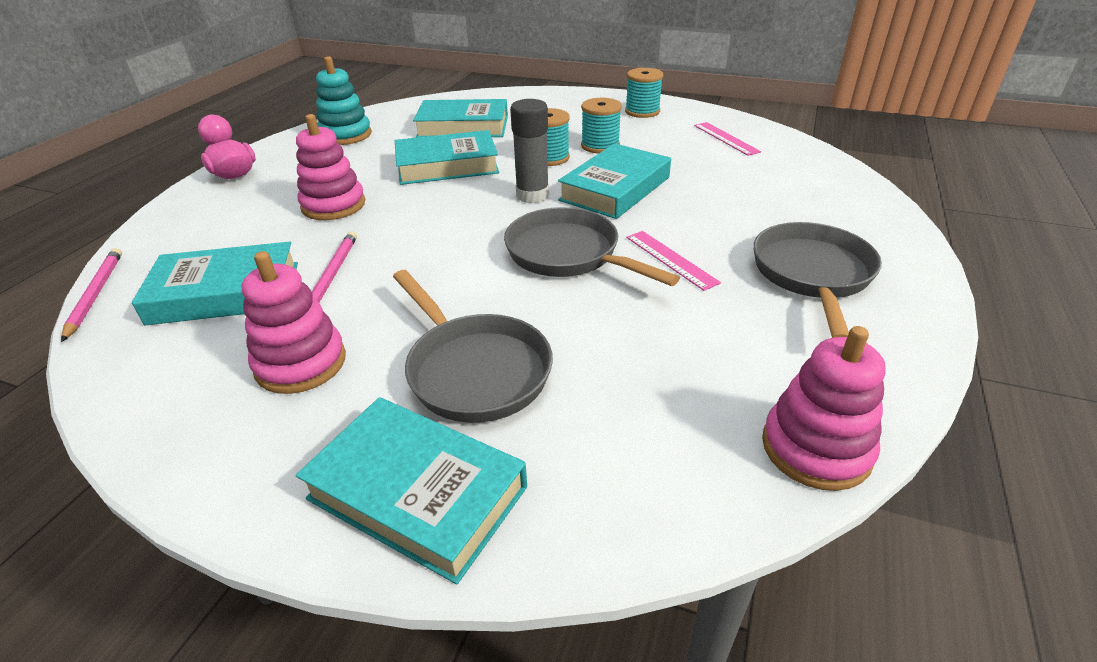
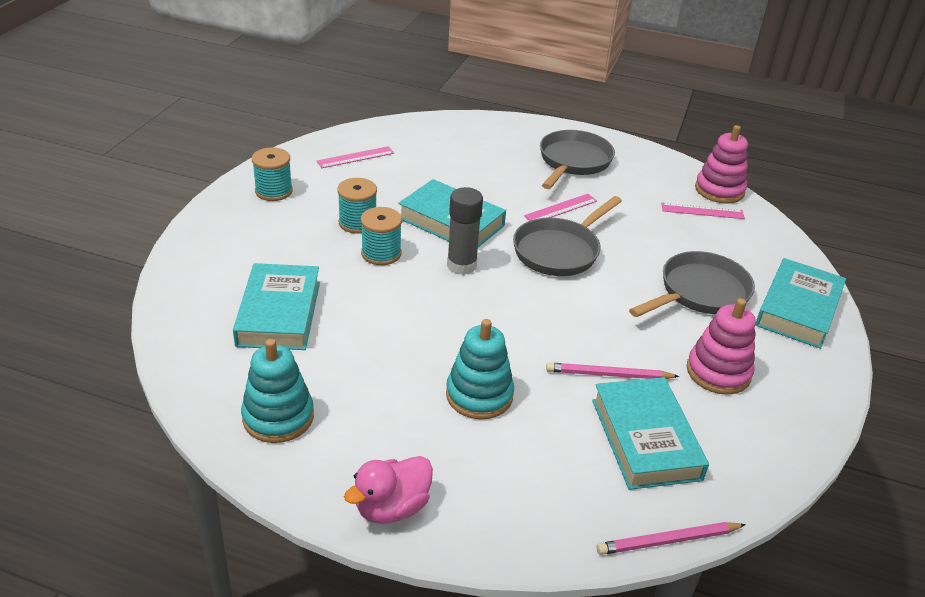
camera: 95 degrees left, 0 degrees up
(333, 205) = (479, 395): pink stacking toy -> turquoise stacking toy
(447, 166) = (390, 320): turquoise book -> none
(721, 409) = (702, 211): none -> pink ruler
(812, 275) = (573, 162): grey pan -> grey pan turned 105 degrees clockwise

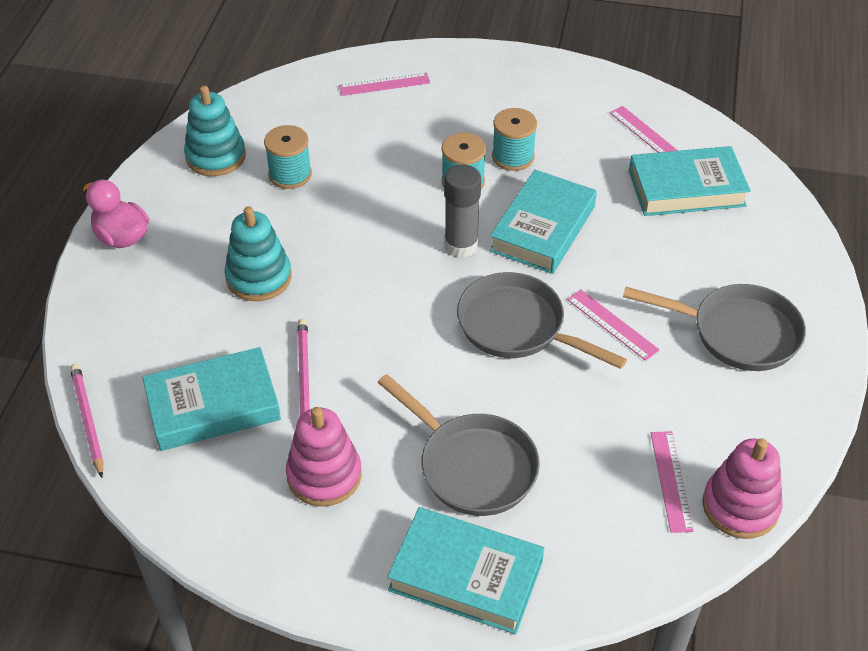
camera: 85 degrees right, 10 degrees up
(215, 281) = (384, 84): none -> pink ruler
(274, 191) = (548, 88): turquoise spool -> turquoise spool (290, 174)
(279, 313) = (348, 131): turquoise book -> turquoise book (686, 188)

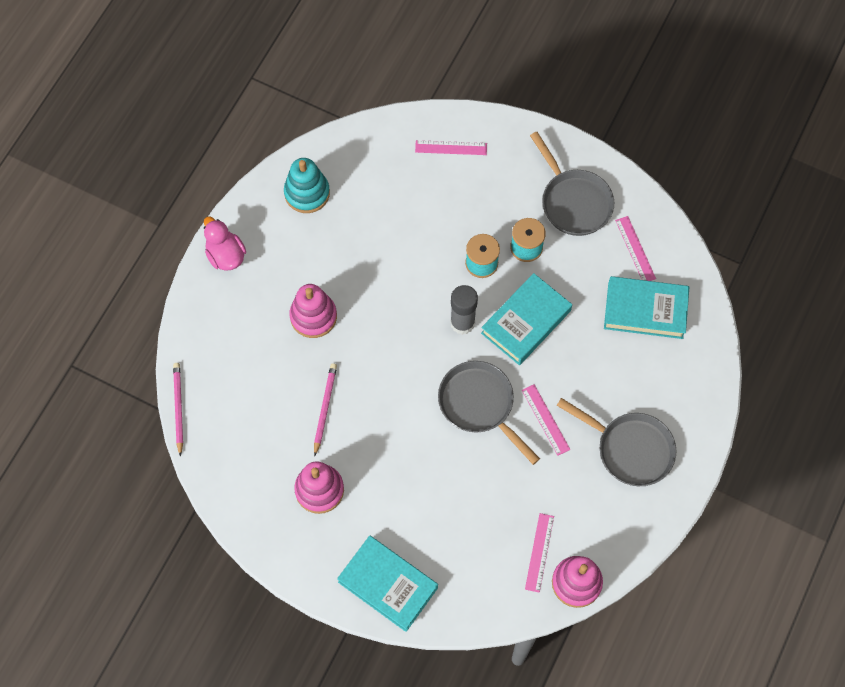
camera: 15 degrees right, 20 degrees up
(213, 405) = (260, 417): turquoise book -> none
(259, 277) = (313, 316): turquoise stacking toy -> pink stacking toy
(290, 174) = (357, 224): turquoise spool -> none
(471, 465) = (415, 507): grey pan -> grey pan (573, 201)

